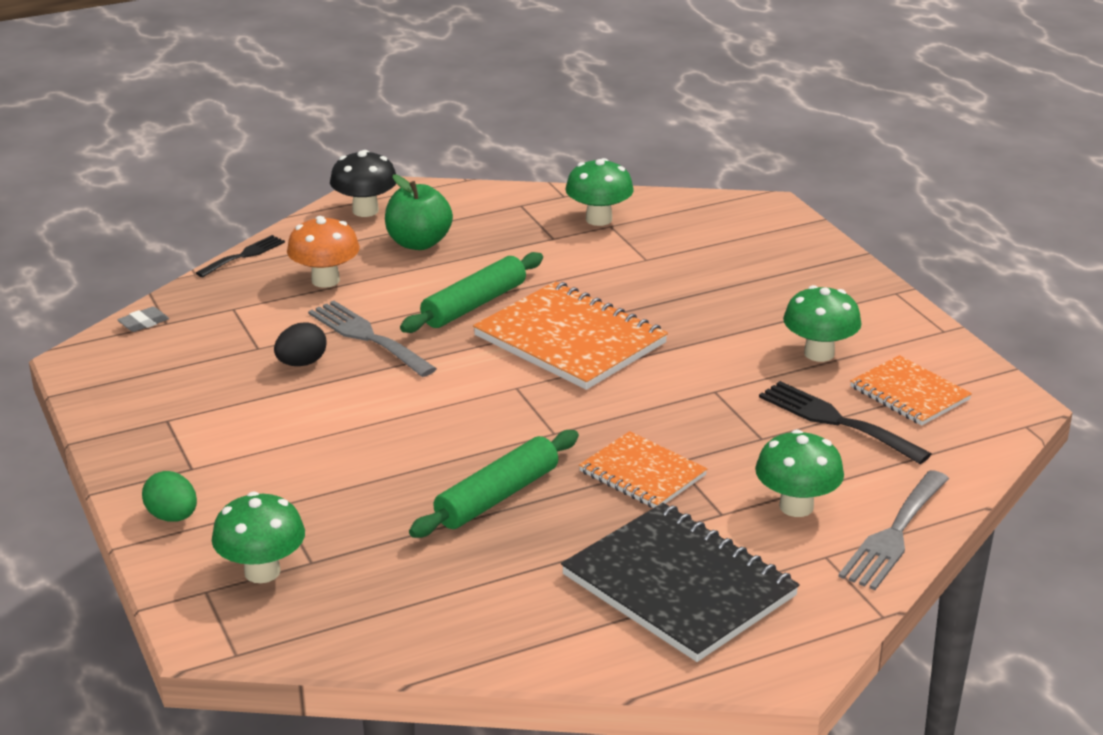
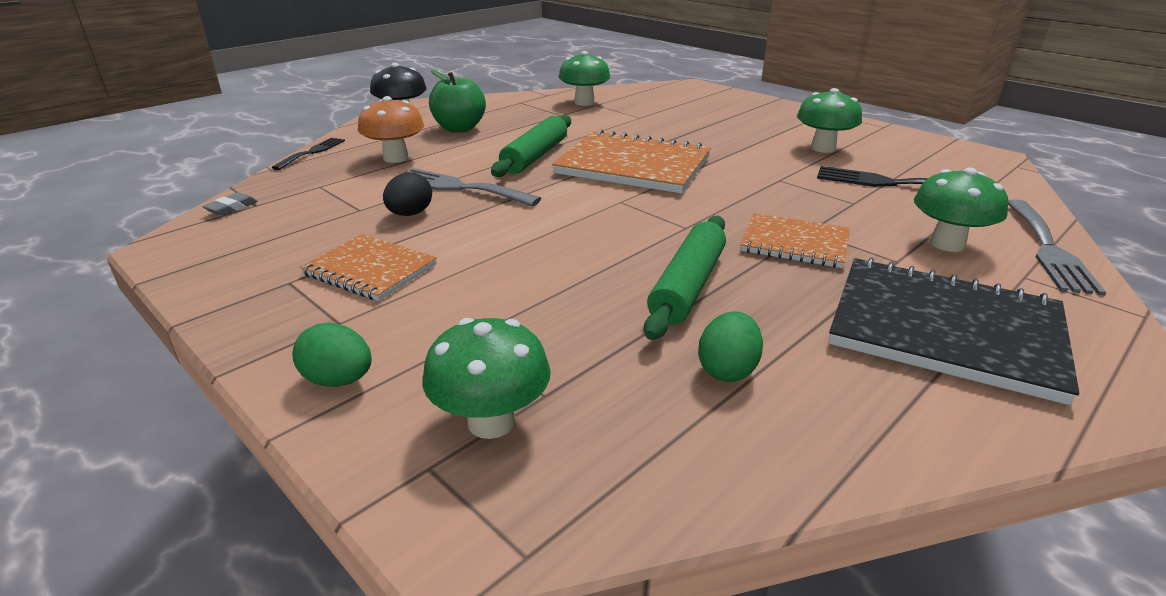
camera: 20 degrees left, 0 degrees up
(462, 575) = (727, 370): none -> green egg
(909, 394) = (915, 160): orange notebook -> orange notebook (370, 270)

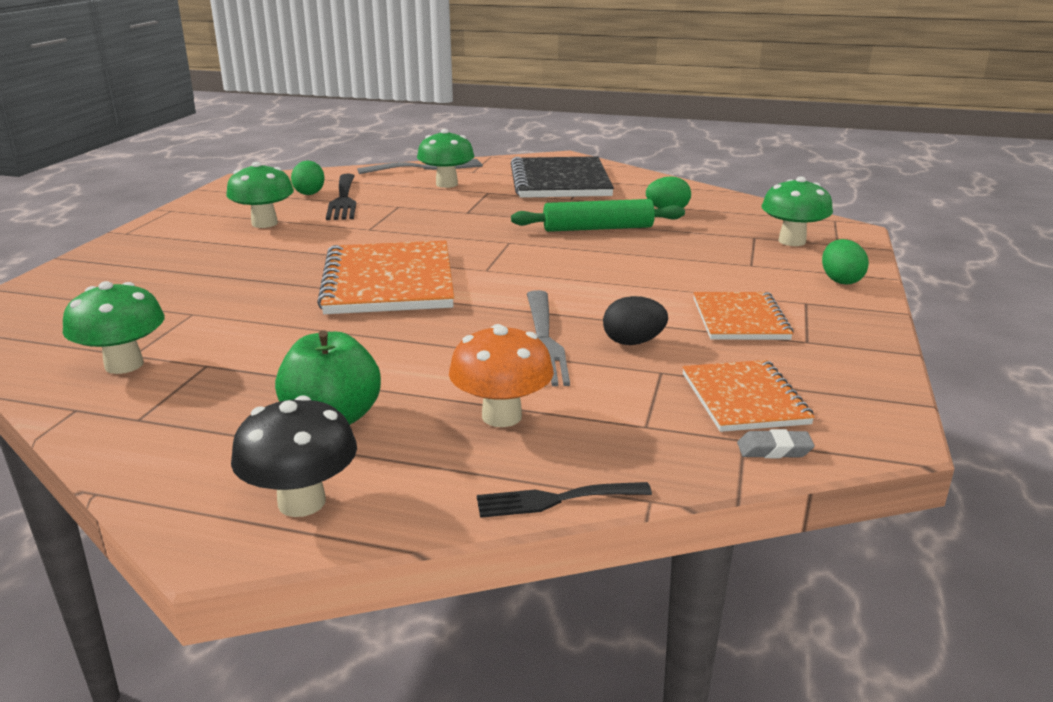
camera: 120 degrees left, 5 degrees down
(535, 156) = (405, 333): green rolling pin -> none
(794, 243) = (495, 213): orange notebook -> orange notebook (744, 399)
(925, 174) = (309, 193): none -> green egg

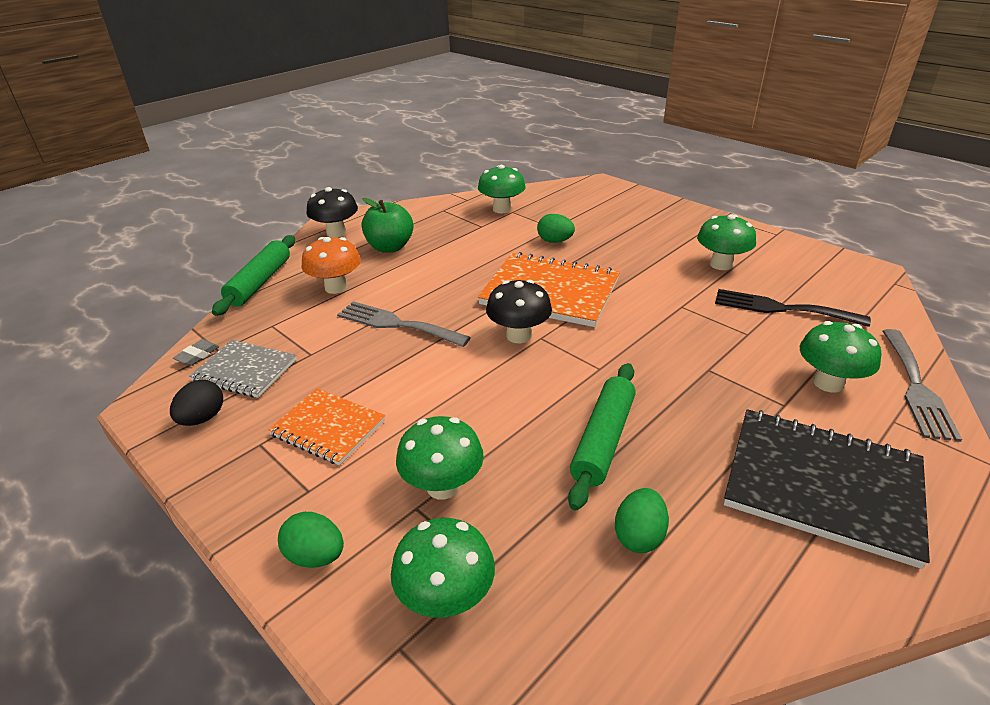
camera: 120 degrees right, 10 degrees up
(309, 193) = (812, 295): green egg -> green egg (555, 241)
(494, 278) = (518, 336): none -> black mushroom
(555, 500) = (260, 282): black fork -> green rolling pin
(633, 342) = (356, 359): black egg -> black egg (203, 418)
(720, 262) = (442, 486): none -> green mushroom
(744, 399) = (245, 371): orange notebook -> grey notebook

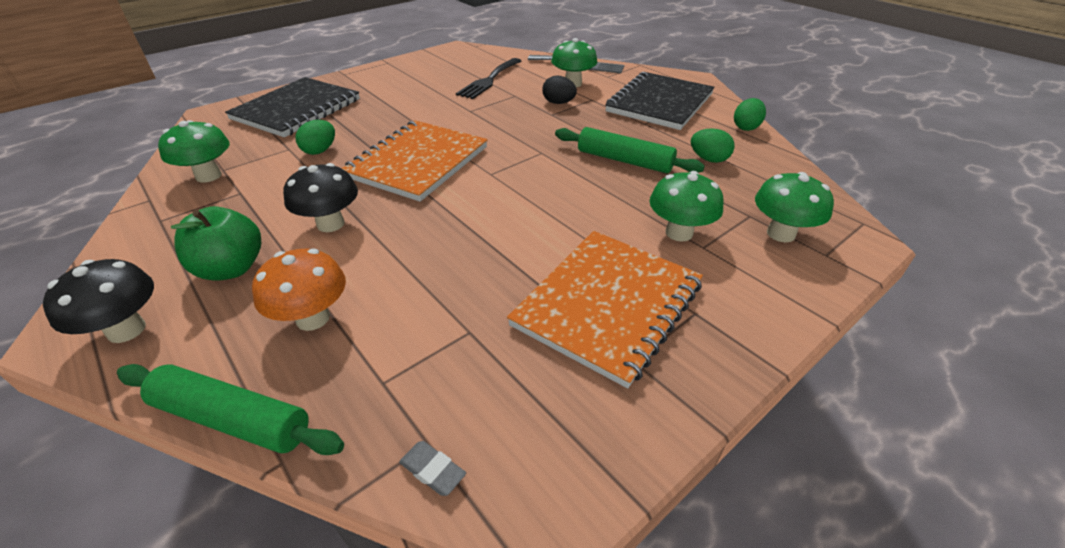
camera: 85 degrees left, 5 degrees up
(203, 418) = (586, 428): black egg -> black egg (558, 103)
(245, 371) = (489, 397): grey notebook -> none
(315, 556) = (767, 301): green egg -> green egg (746, 127)
(328, 428) = (608, 305): orange notebook -> orange notebook, size x1.70
(397, 324) = (432, 260): grey fork -> none
(518, 336) = (484, 184): black mushroom -> black mushroom (330, 224)
(627, 214) = (297, 109): none -> black notebook
(721, 264) = (419, 87): green mushroom -> none

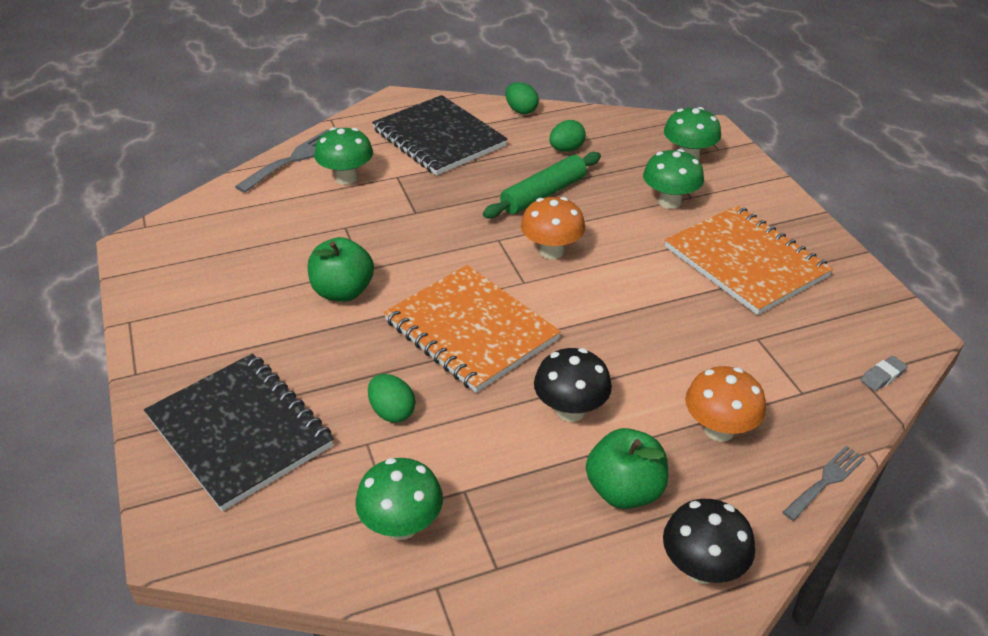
camera: 70 degrees left, 0 degrees up
(232, 419) = (826, 480): green rolling pin -> grey fork
(442, 109) = (343, 292): none -> green apple
(489, 80) = (282, 237): black fork -> none
(542, 179) = (551, 251): none -> orange mushroom
(558, 103) = (390, 200): black egg -> none

